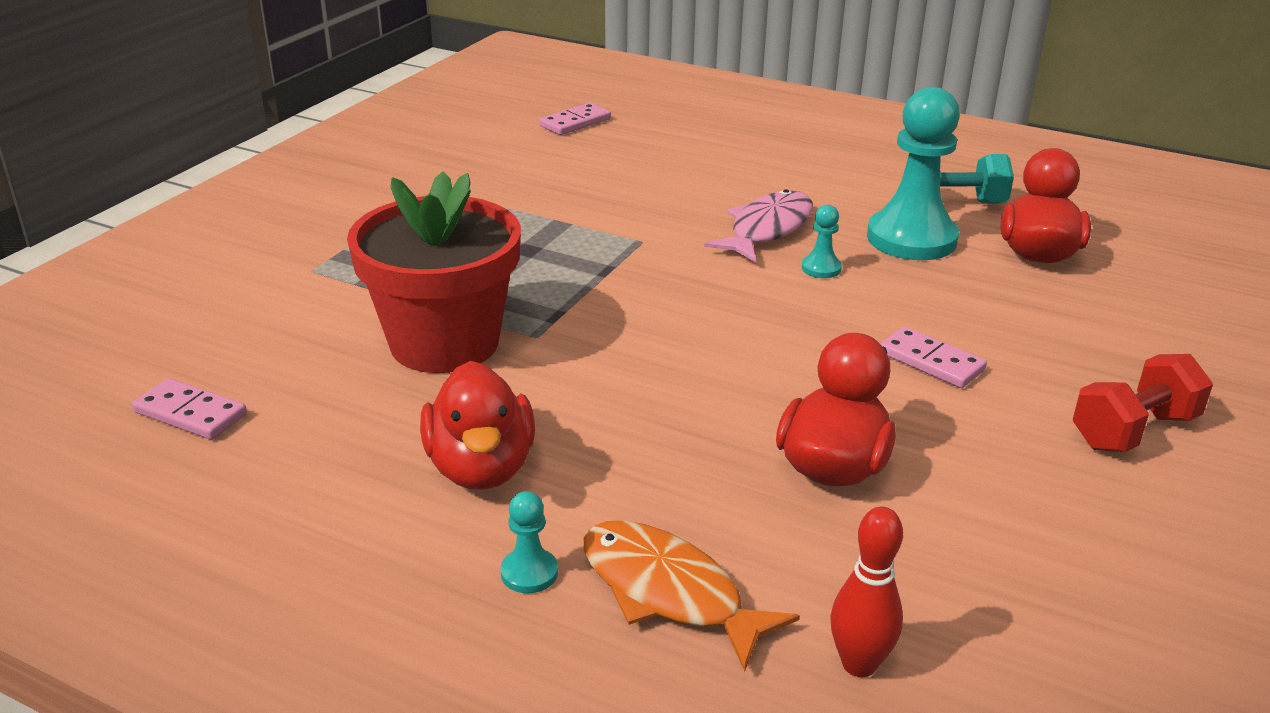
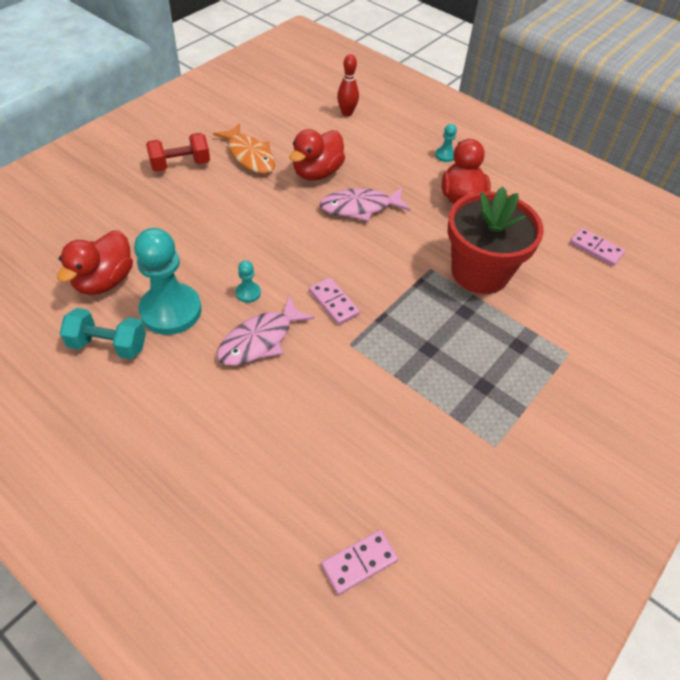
camera: 170 degrees left, 20 degrees up
(669, 592) = (398, 141): orange fish -> orange fish (249, 156)
(703, 411) = (360, 207): none -> pink fish
(931, 361) = (237, 214): pink domino -> pink domino (333, 303)

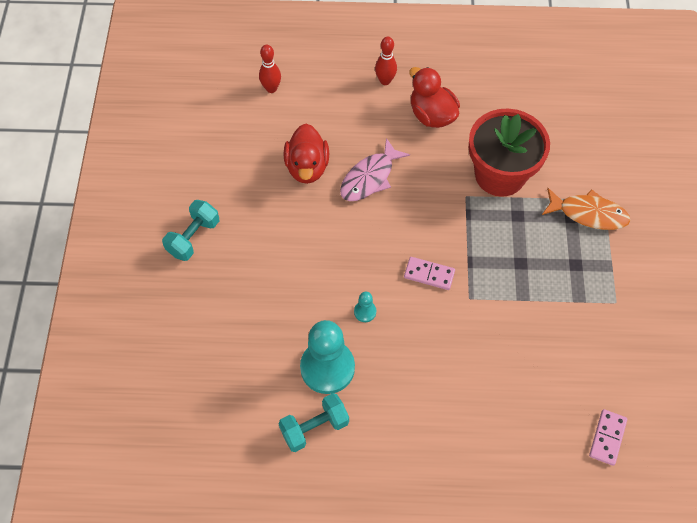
camera: 35 degrees left, 10 degrees up
(104, 281) = (254, 382): red duck -> none
(180, 165) = (193, 237): red dumbbell -> turquoise dumbbell
(249, 156) = (239, 188): orange fish -> orange fish (588, 214)
(260, 340) = (410, 342): pink fish -> none
(445, 155) = (385, 81): turquoise pawn -> red bowling pin
(596, 248) = (556, 97): pink domino -> none

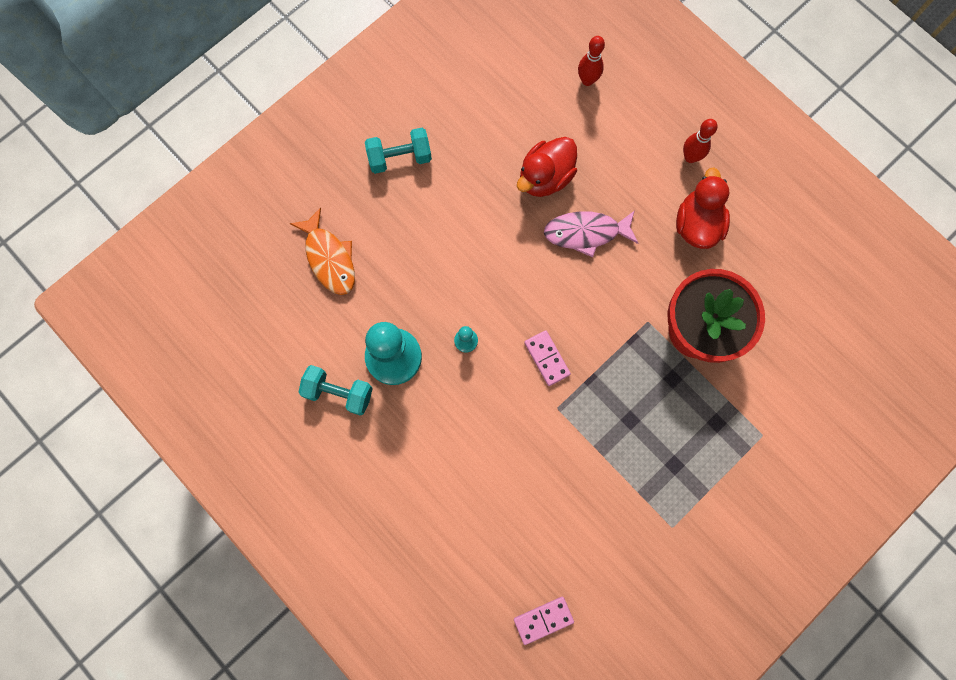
camera: 45 degrees right, 15 degrees up
(588, 214) = (735, 434): orange fish -> orange fish (329, 258)

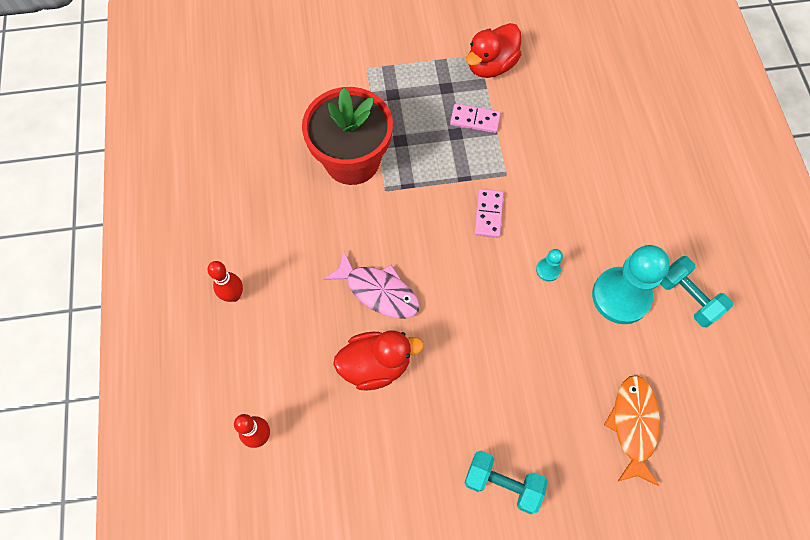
camera: 145 degrees left, 10 degrees down
(543, 620) = (612, 56): pink domino -> pink domino (475, 120)
(697, 224) = (280, 236): red duck -> red duck (491, 65)

